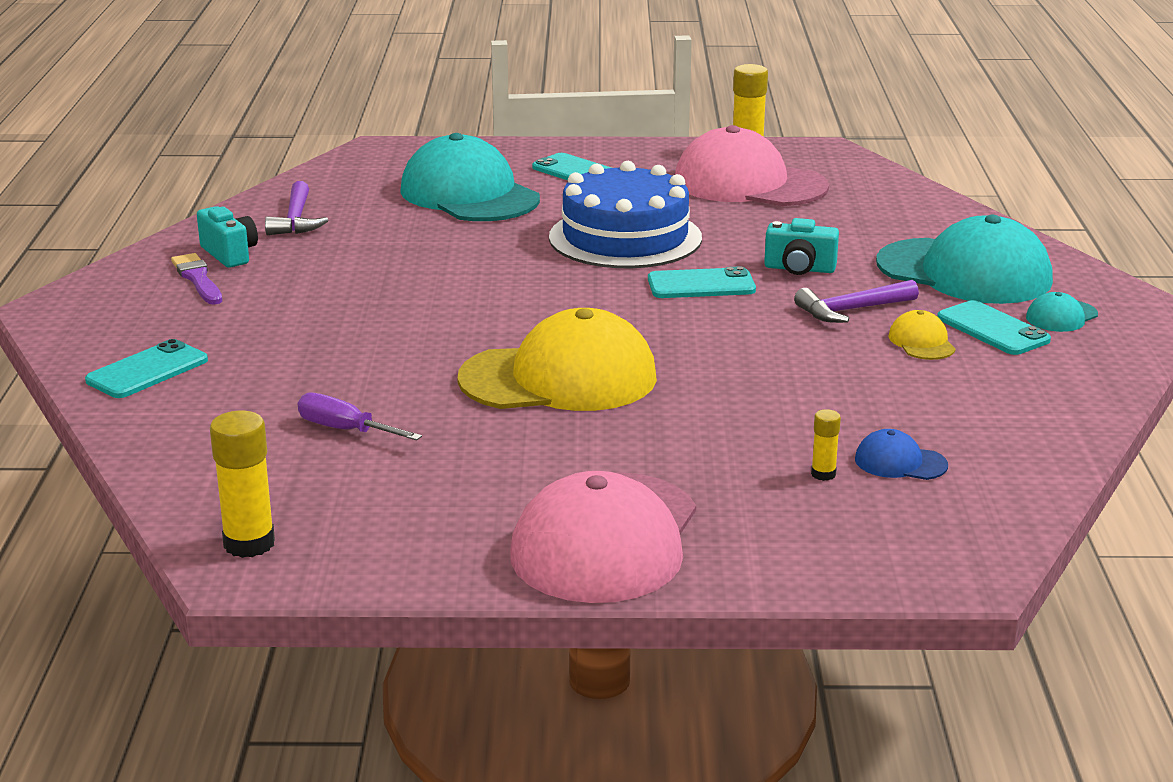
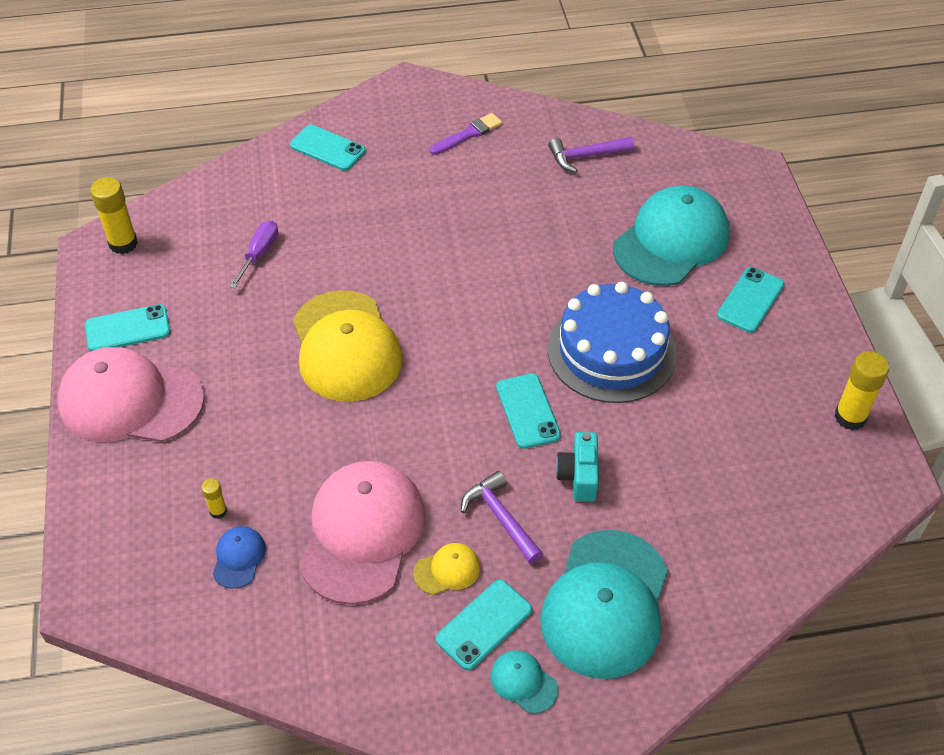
camera: 80 degrees right, 25 degrees up
(230, 254) = (514, 139): turquoise camera -> none
(452, 540) = (128, 329): none -> turquoise phone
(749, 184) = (770, 425): pink cap -> pink cap (362, 533)

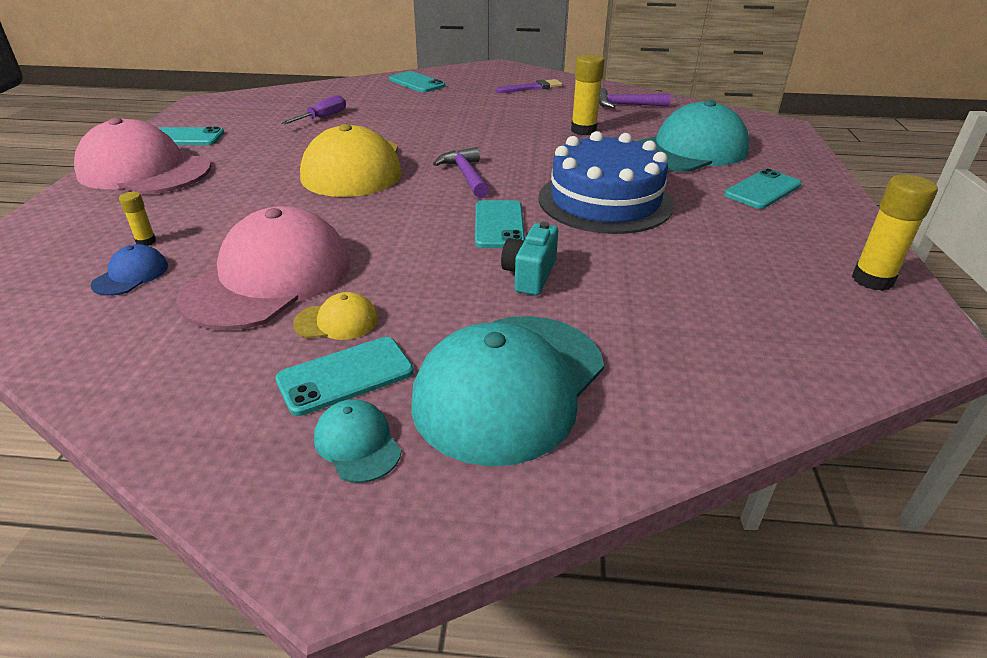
camera: 15 degrees right, 15 degrees down
(123, 243) = (225, 103): yellow glue stick -> yellow glue stick (583, 130)
(500, 517) = (424, 291): purple hammer -> purple hammer (465, 175)

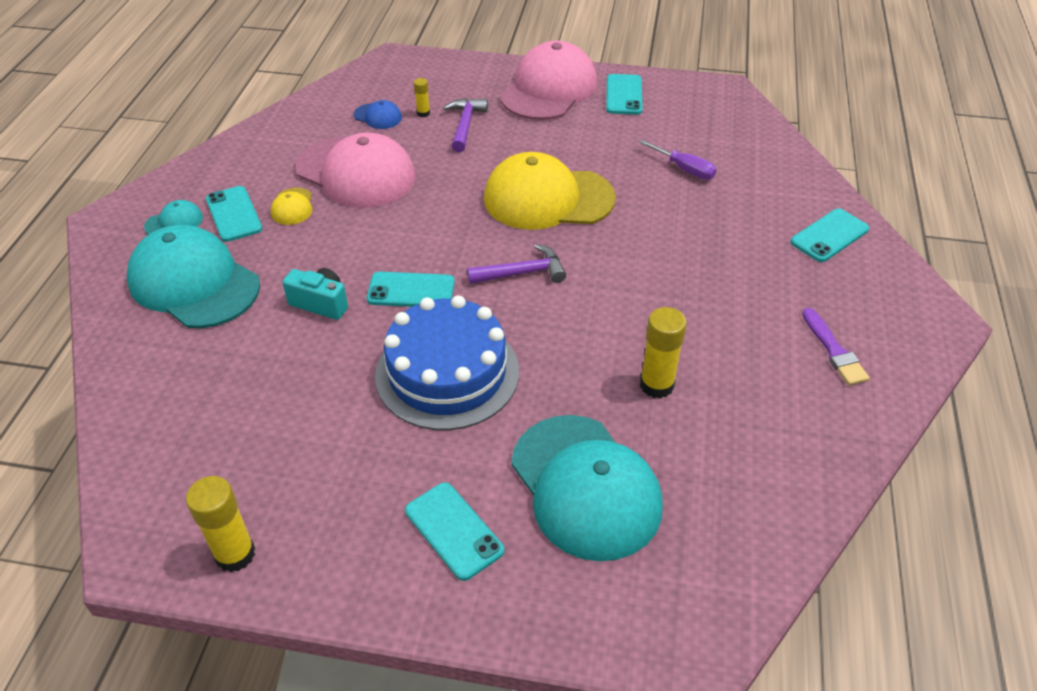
camera: 95 degrees right, 10 degrees up
(625, 105) = (768, 451): purple hammer -> purple hammer (465, 125)

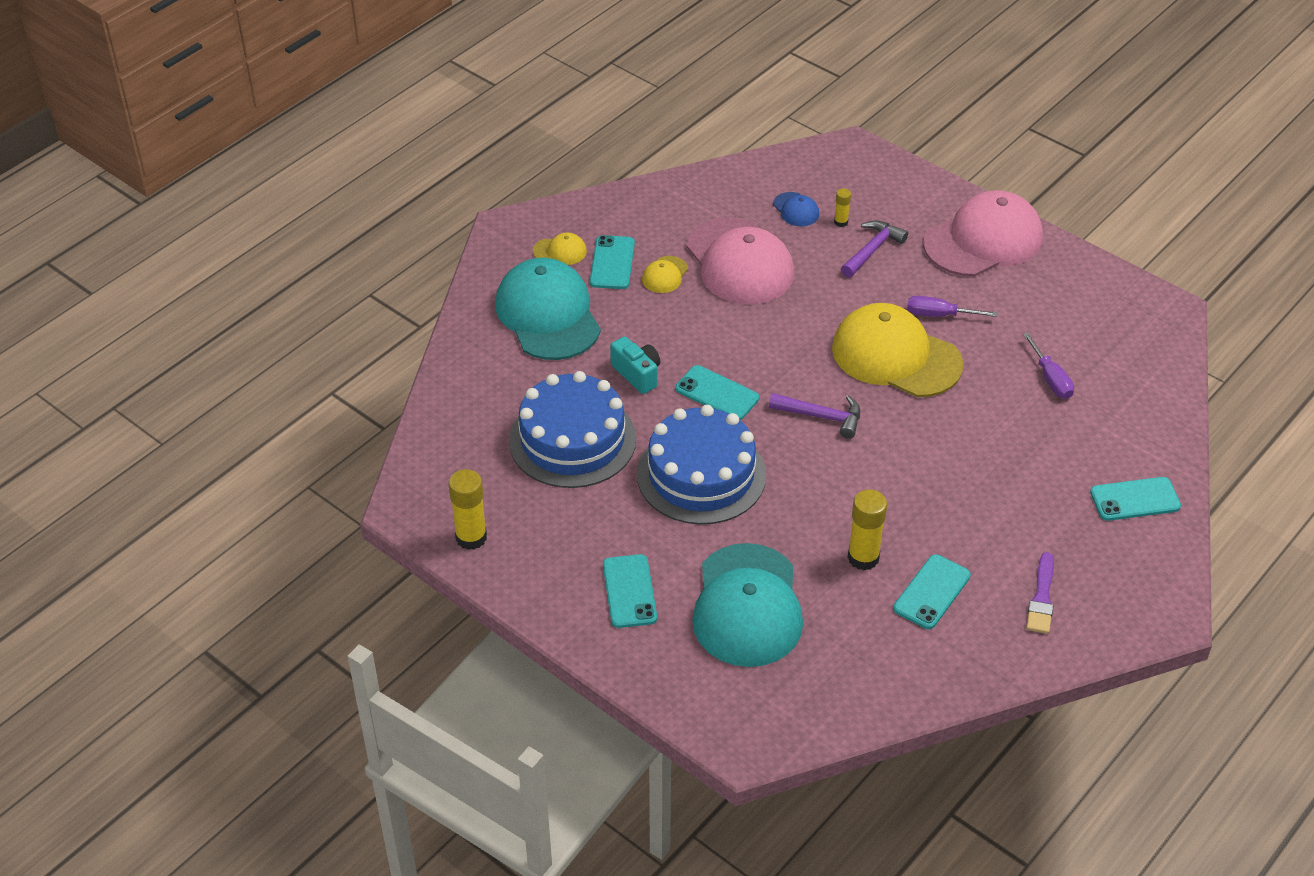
camera: 30 degrees right, 0 degrees up
(174, 222) = (560, 251): turquoise cap -> yellow cap
(291, 394) = (572, 440): none -> blue cake
(558, 154) = (939, 315): none -> purple screwdriver
(624, 95) = (1055, 275): turquoise phone -> turquoise phone (932, 592)

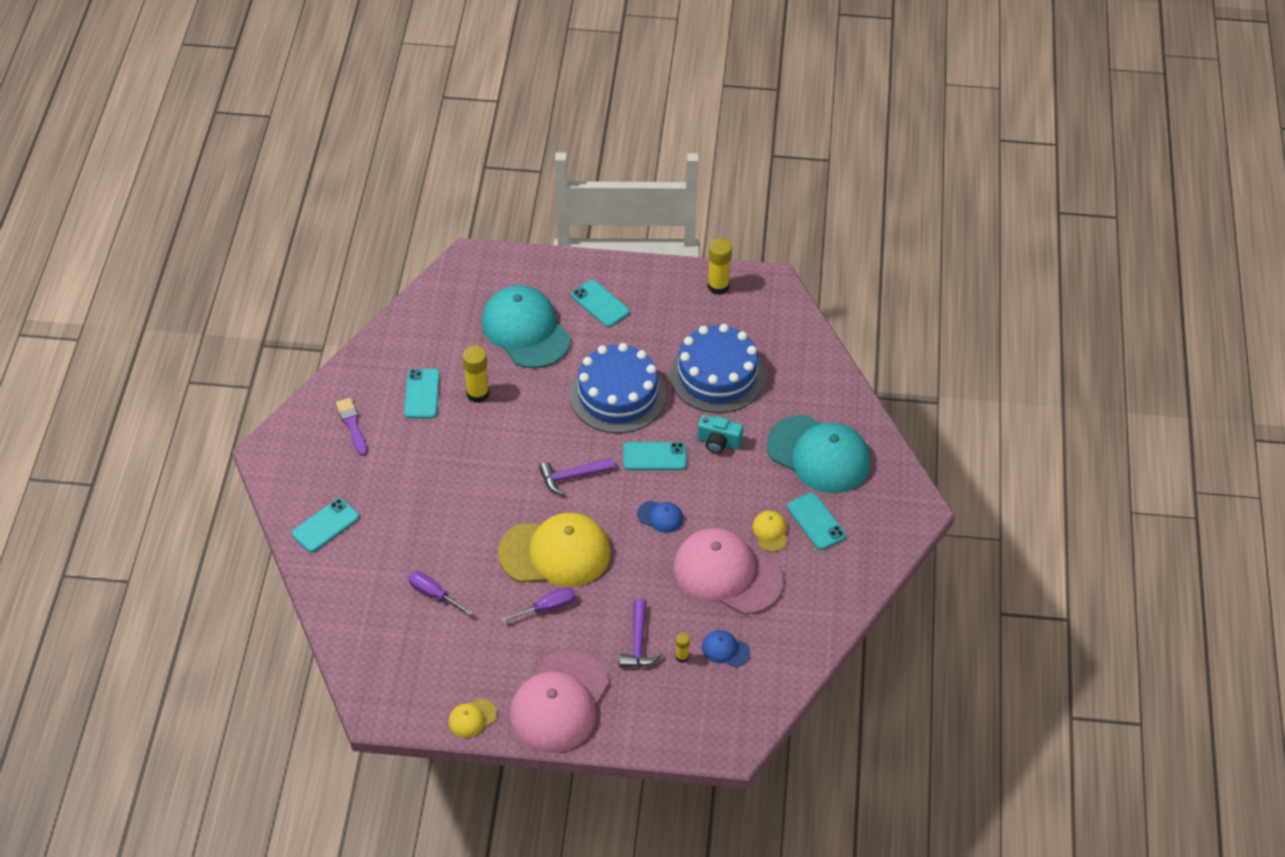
camera: 145 degrees right, 5 degrees up
(560, 251) = (861, 510): yellow cap -> yellow cap (472, 718)
(761, 337) = (660, 517): none -> blue cap

